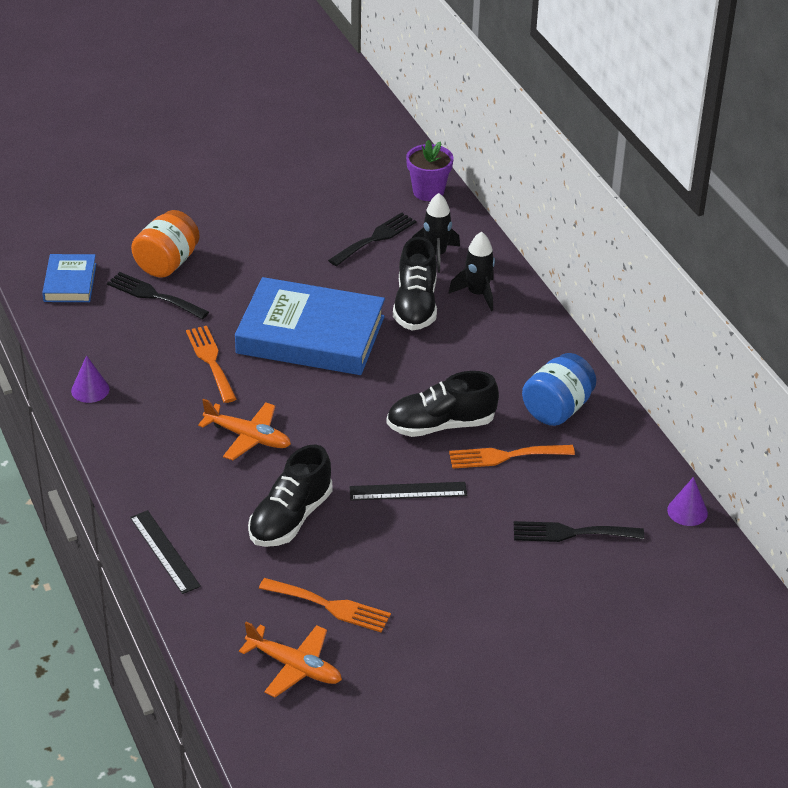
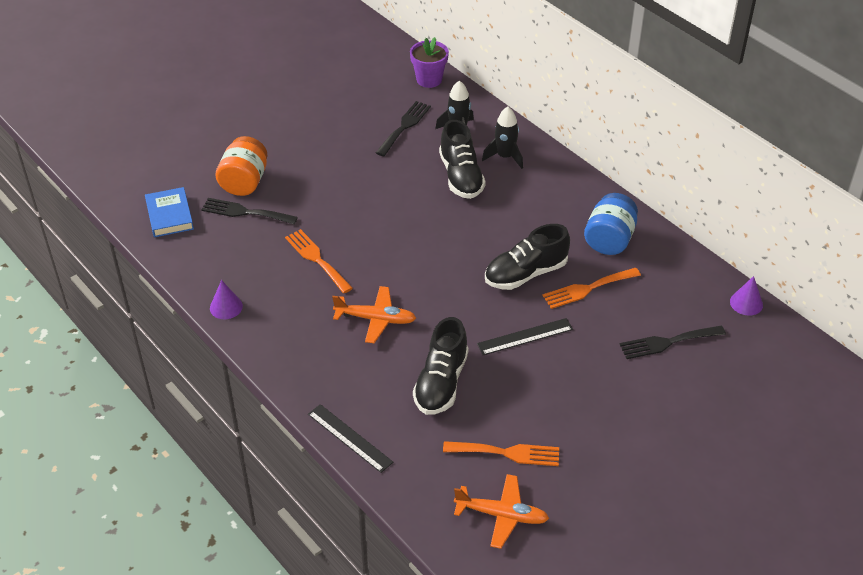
camera: 15 degrees left, 5 degrees up
(310, 335) = (388, 219): blue book -> none

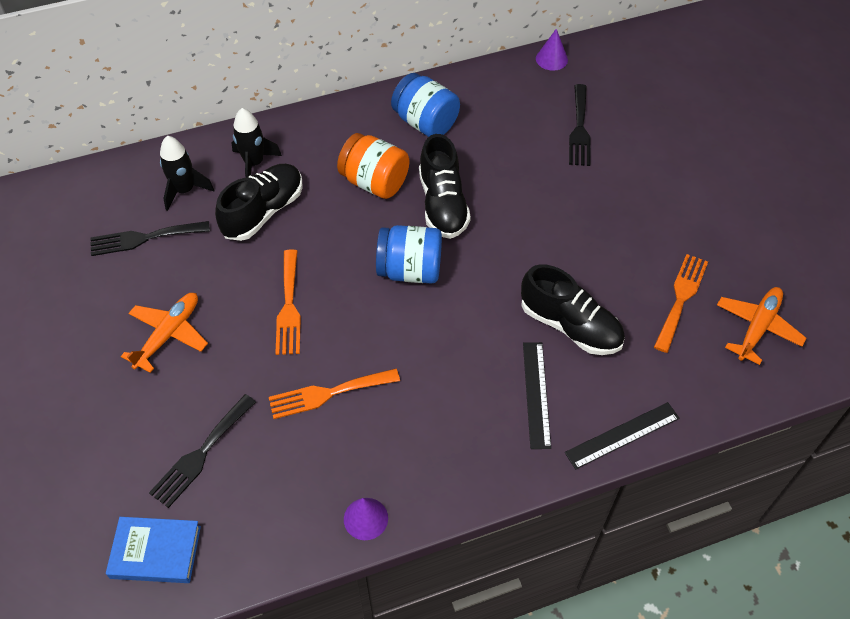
camera: 70 degrees left, 10 degrees up
(244, 182) = (141, 440): orange jar -> orange jar (374, 182)
(375, 319) = (453, 360): orange plane -> orange plane (168, 335)
(404, 126) = (144, 238): black fork -> black fork turned 60 degrees counterclockwise
(429, 80) = (74, 189): purple flower pot -> none
(448, 272) = (410, 270): none -> blue jar
(461, 176) = (263, 212): black shoe -> black shoe turned 60 degrees counterclockwise
(525, 336) = (531, 234): black ruler -> black ruler (536, 394)
(587, 289) = (486, 162): orange fork -> orange fork (289, 307)

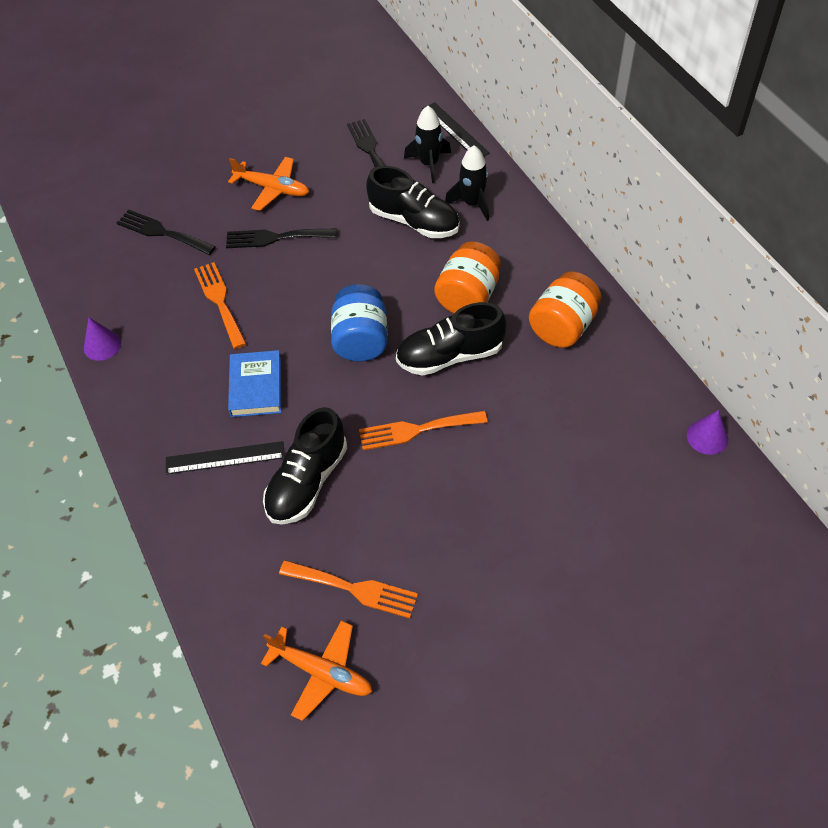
camera: 85 degrees right, 0 degrees up
(156, 552) = (81, 225): blue book -> blue book (256, 387)
(289, 307) = (308, 259): orange fork -> orange fork (416, 430)
(425, 123) = (563, 326): blue jar -> orange jar
(579, 129) = (593, 474): black fork -> black fork (276, 238)
(622, 435) = (180, 535): black ruler -> black ruler (455, 130)

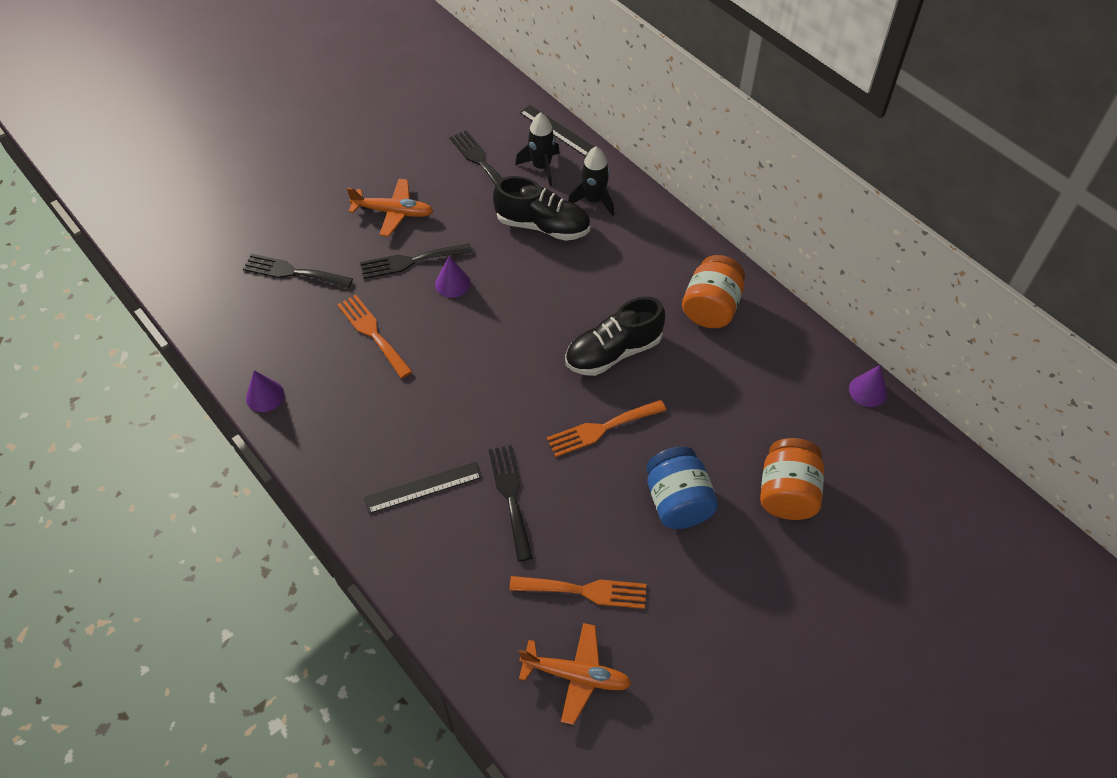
camera: 15 degrees left, 0 degrees up
(256, 387) = (434, 412): blue book -> none
(307, 481) = (511, 496): black shoe -> black fork
(310, 264) = (452, 283): none -> purple cone
(361, 340) = (523, 350): blue jar -> blue jar (677, 502)
(468, 296) = (614, 292): orange jar -> orange jar (787, 493)

